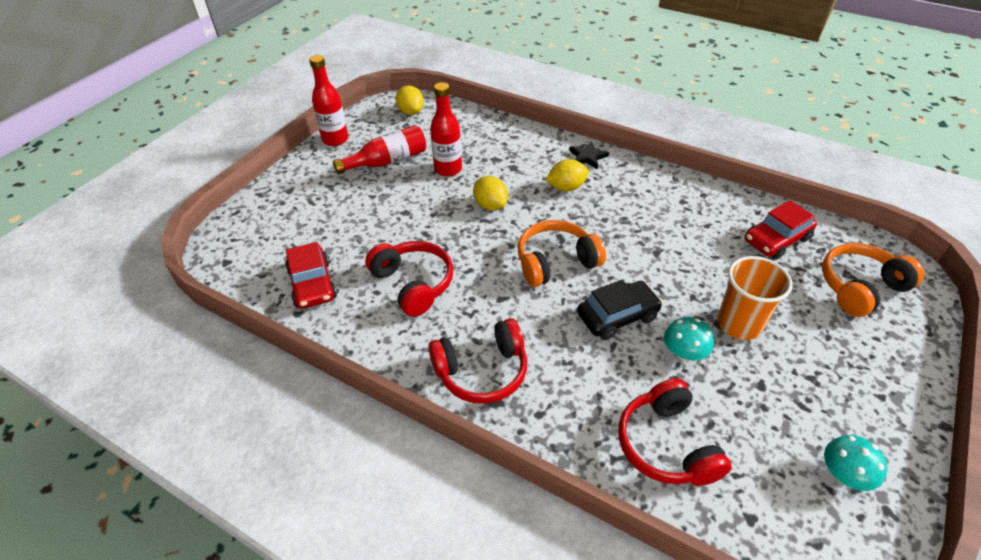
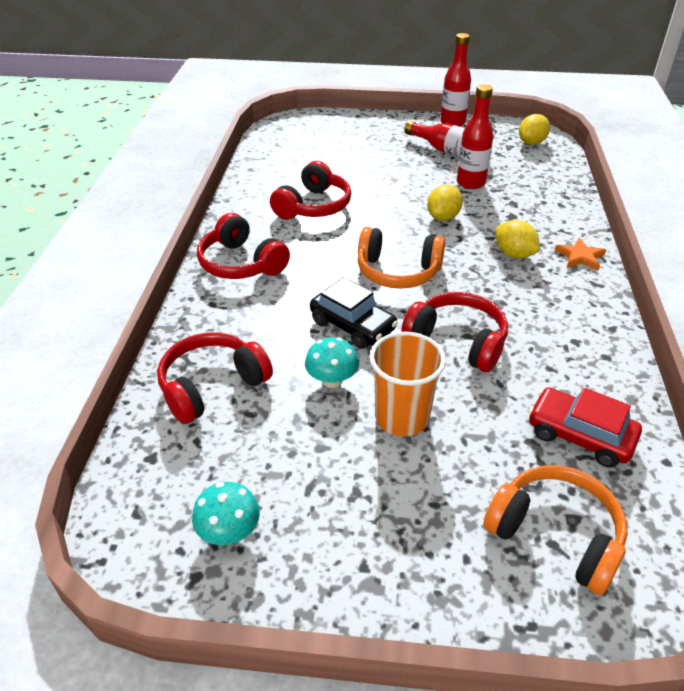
camera: 65 degrees right, 5 degrees down
(312, 284) = (282, 165): red car -> none
(555, 262) = (397, 272): orange headphones -> orange headphones turned 150 degrees clockwise
(587, 157) = (580, 257): black star -> orange star
(661, 260) = (457, 341): none -> red headphones

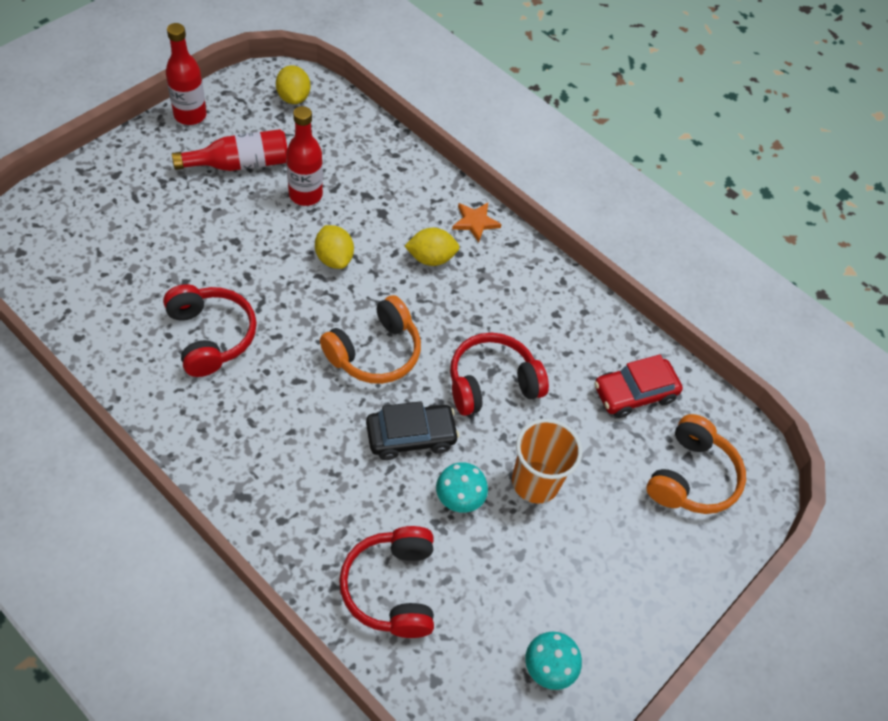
camera: 60 degrees left, 15 degrees up
(241, 263) = (243, 458): red headphones -> none
(555, 534) = (691, 477): orange headphones -> orange headphones turned 135 degrees clockwise

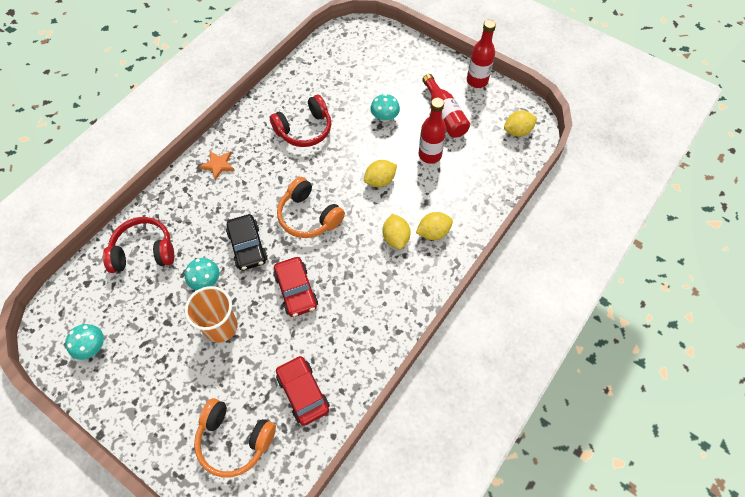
camera: 90 degrees right, 5 degrees up
(220, 232) = (384, 117): none -> turquoise mushroom
(430, 218) = (433, 232): none -> yellow lemon
(475, 222) = (438, 263): orange star -> orange star (218, 165)
(492, 383) = (296, 290): red headphones -> red car

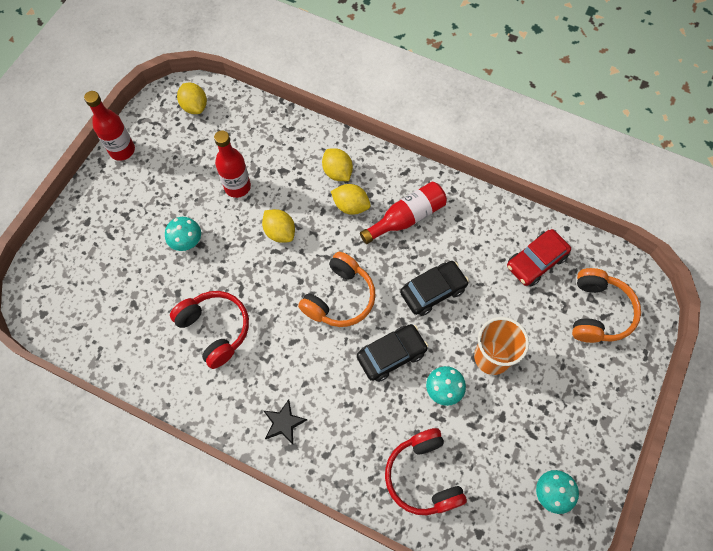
camera: 100 degrees left, 5 degrees up
(218, 165) = (283, 423): orange star -> black star
(296, 290) = (433, 291): red car -> black car
(396, 238) = (351, 206): yellow lemon -> yellow lemon turned 45 degrees clockwise
(444, 115) = (177, 178): red bottle -> red bottle (406, 218)

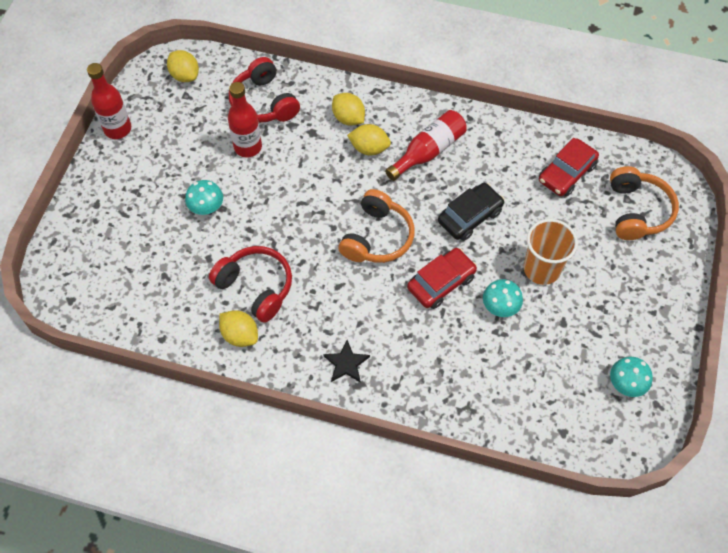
camera: 10 degrees left, 5 degrees down
(280, 232) = (302, 184): yellow lemon -> yellow lemon (240, 335)
(391, 355) = (441, 282): black car -> red car
(423, 476) = (497, 390): red headphones -> red headphones (264, 102)

